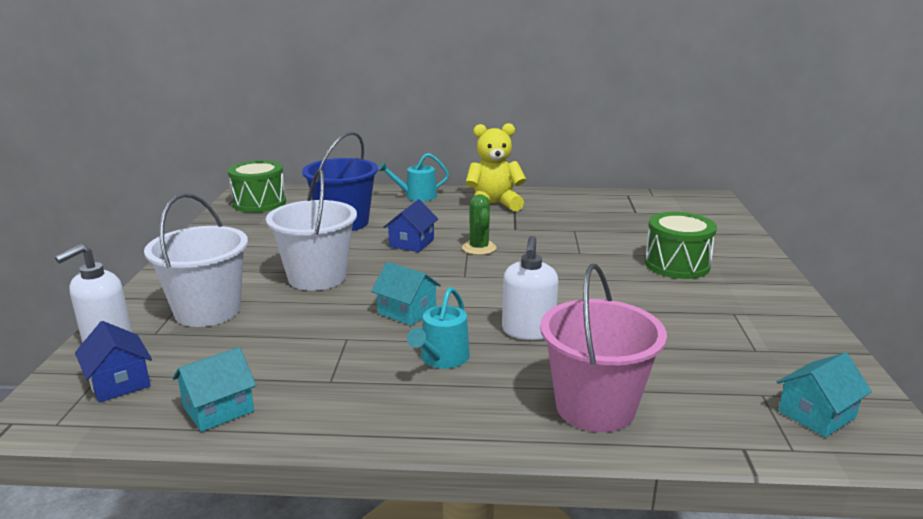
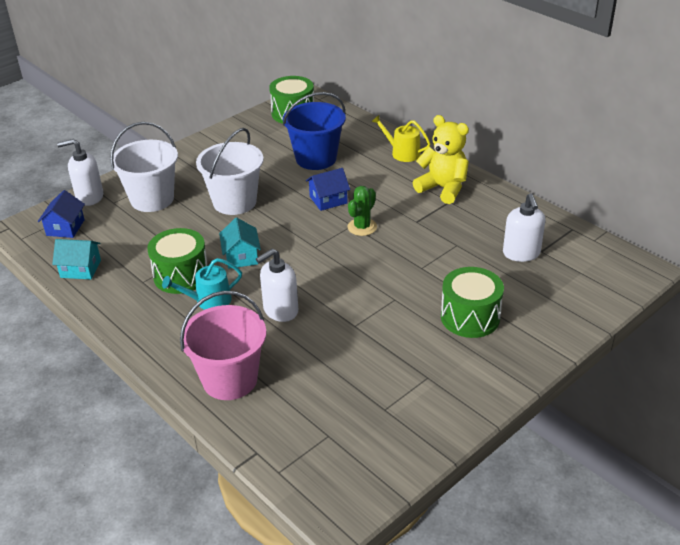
camera: 45 degrees right, 15 degrees up
(369, 354) = (181, 275): none -> green drum
(417, 196) = (402, 153): turquoise watering can -> yellow watering can
(627, 218) = (521, 253): none -> white soap dispenser
(816, 414) = (331, 467): turquoise house -> none

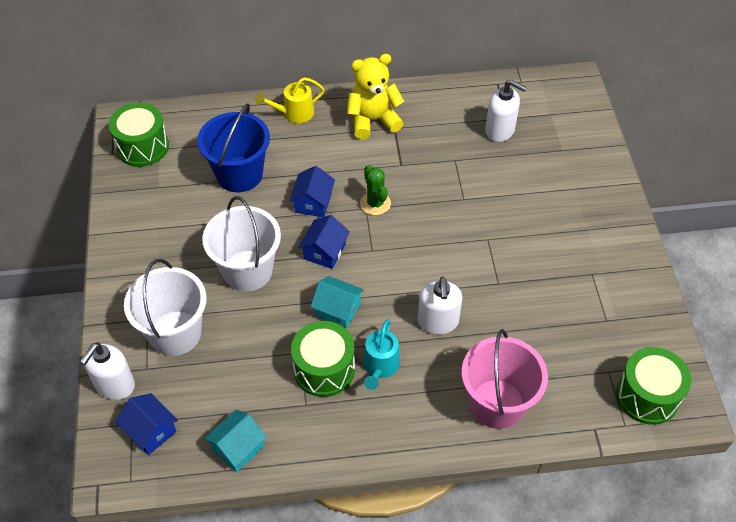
camera: 55 degrees left, 15 degrees up
(289, 226) = (325, 251): none -> blue house
(470, 317) = (547, 207): green drum -> green drum (647, 396)

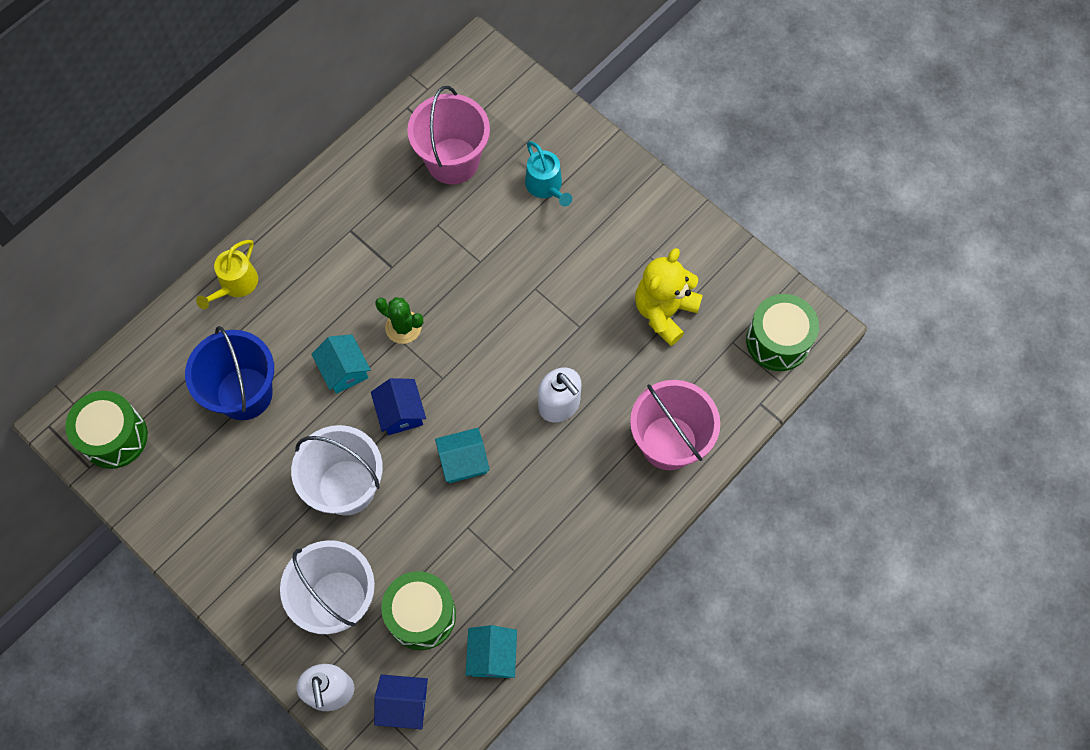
camera: 40 degrees left, 15 degrees up
(313, 202) = (344, 370): blue house -> turquoise house
(324, 369) = (501, 527): green drum -> green drum (421, 615)
(373, 120) = (322, 237): yellow teddy bear -> yellow teddy bear (664, 312)
(380, 366) = (546, 485): turquoise watering can -> turquoise watering can (546, 186)
(500, 130) = (452, 161): white soap dispenser -> pink bucket

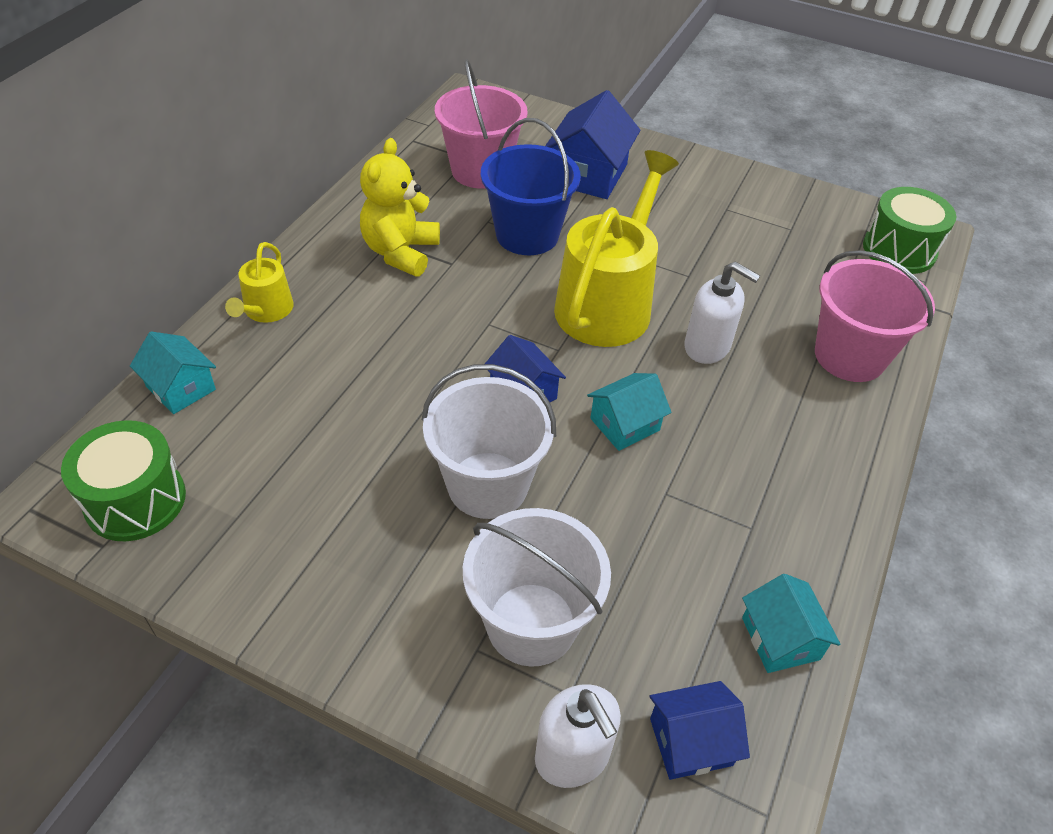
camera: 20 degrees left, 20 degrees down
(244, 393) = (311, 414): blue bucket -> blue bucket (527, 235)
(344, 370) = (434, 365): turquoise house -> turquoise house (181, 388)
(403, 327) = (489, 312): green cactus -> none
(421, 615) = (657, 612): green drum -> none
(500, 341) = (607, 303): none -> yellow watering can
(546, 186) = (588, 174): turquoise watering can -> blue house
(664, 312) = (769, 248): yellow teddy bear -> yellow teddy bear (400, 252)

